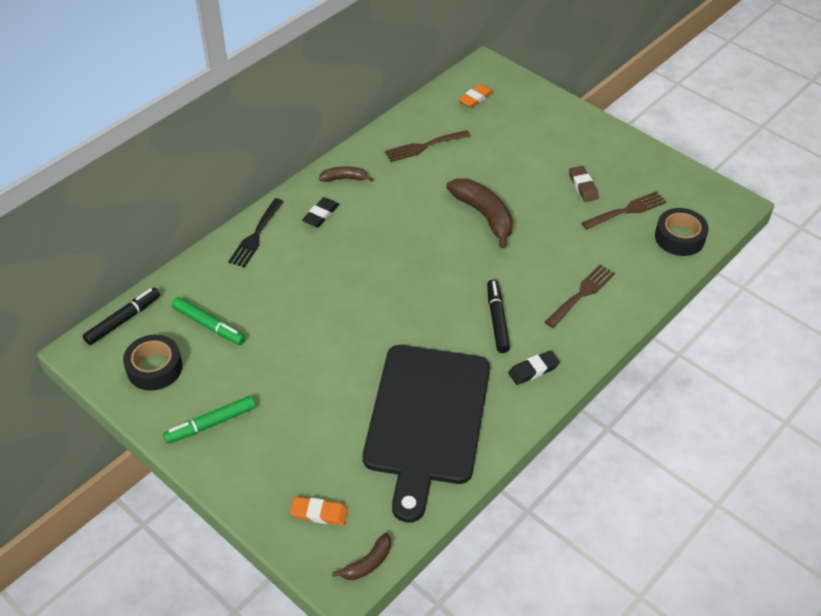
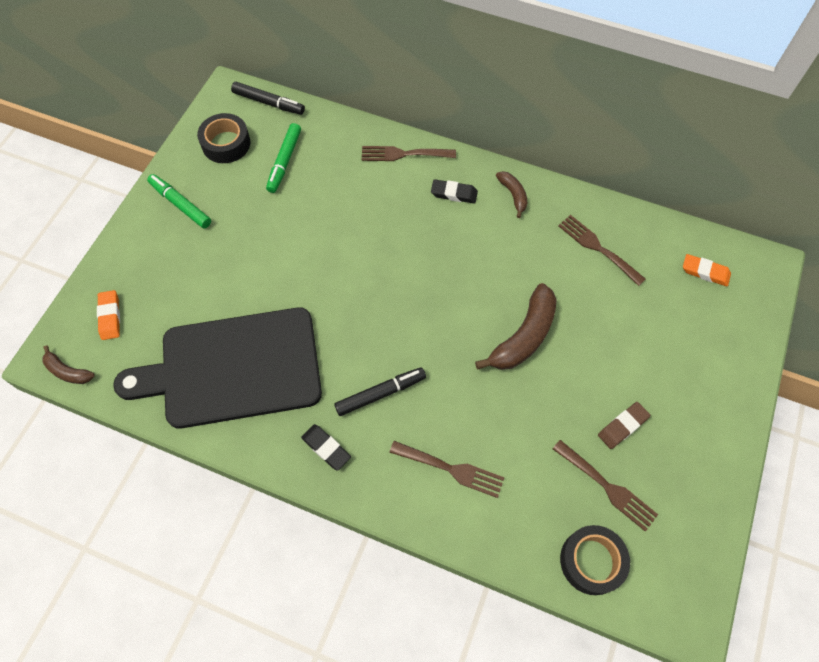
camera: 70 degrees right, 15 degrees up
(256, 236) = (403, 154): black fork -> brown fork

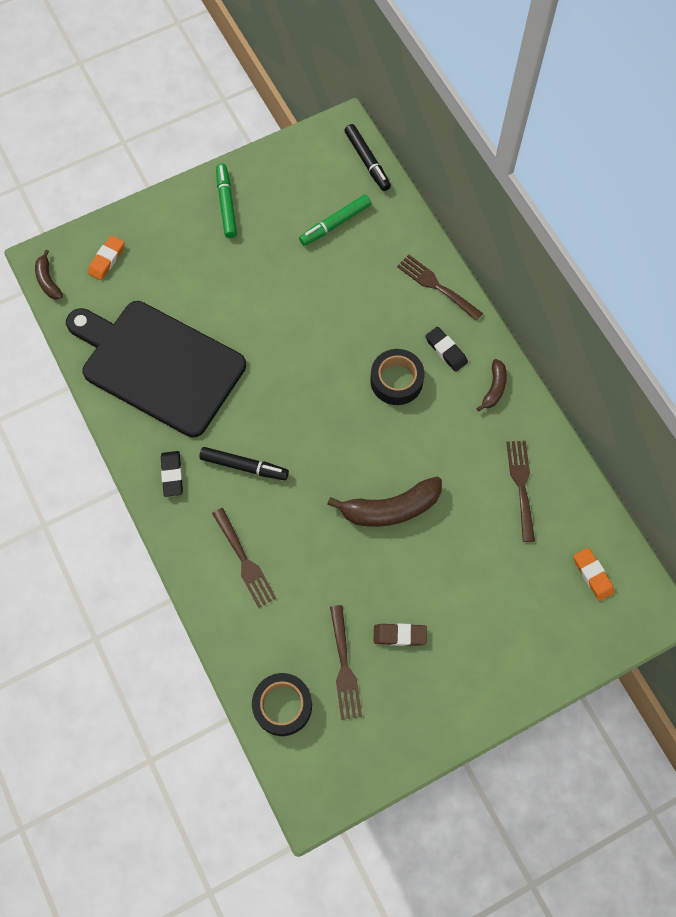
camera: 40 degrees right, 5 degrees up
(226, 144) = (303, 175): black tape -> black tape (396, 380)

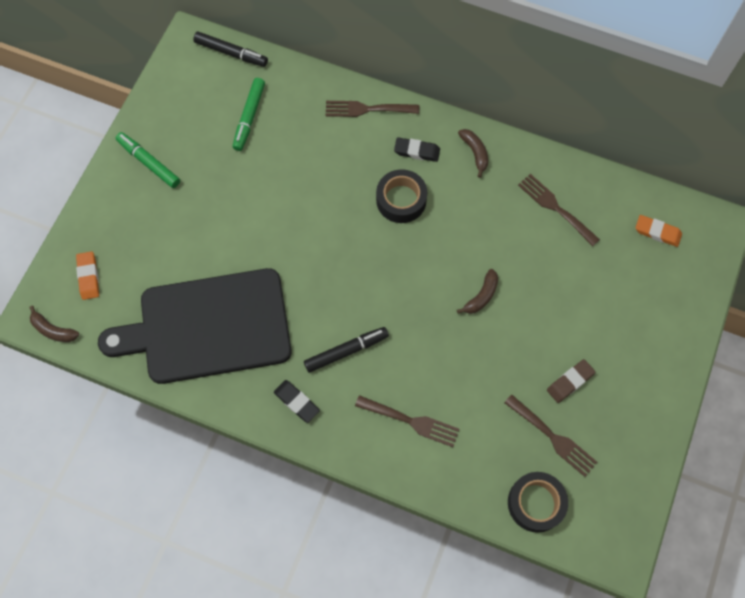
camera: 40 degrees left, 0 degrees up
(391, 508) = (481, 296): brown banana -> brown banana, size x0.54

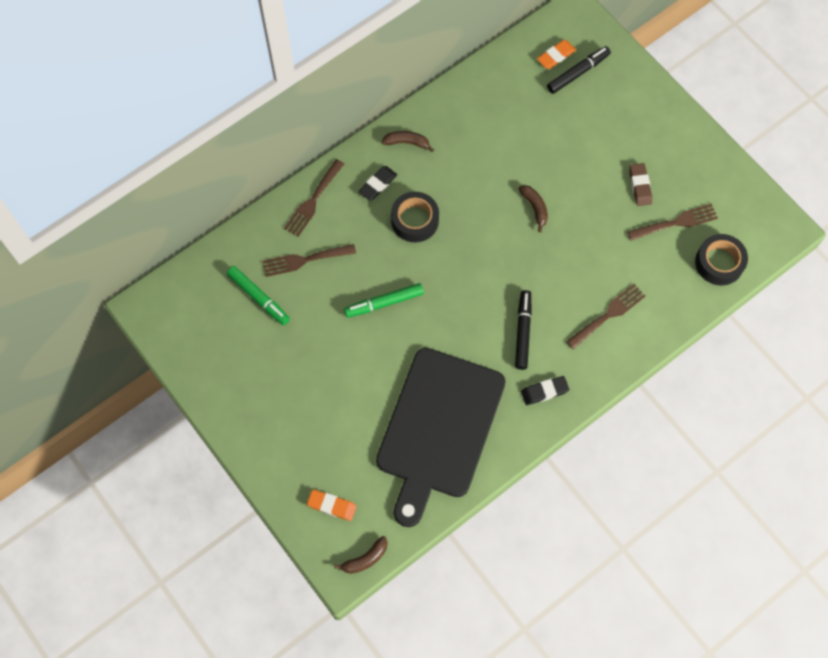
camera: 60 degrees left, 0 degrees up
(149, 163) = (250, 403): green marker -> green marker (384, 303)
(231, 53) = (182, 280): black marker -> black marker (578, 73)
(555, 208) = (492, 113): brown fork -> brown fork (304, 260)

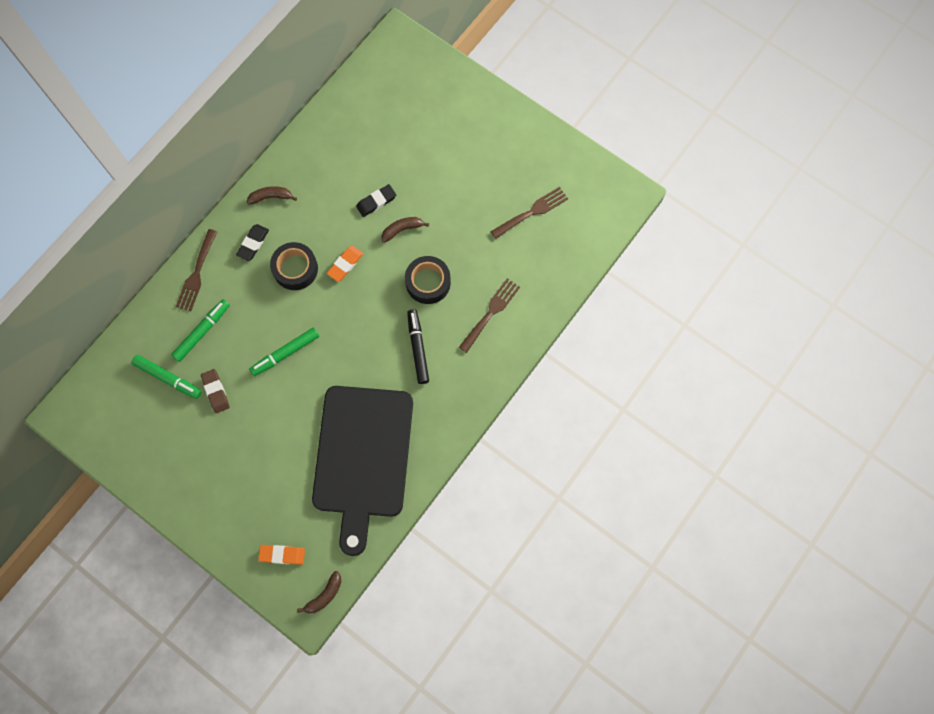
camera: 15 degrees left, 5 degrees up
(304, 260) = (202, 332): brown fork -> green marker
(534, 208) = (402, 230): brown banana -> brown banana turned 75 degrees counterclockwise
(544, 391) = (450, 398): black eraser -> black eraser (376, 202)
(556, 56) = (388, 82): orange eraser -> orange eraser (345, 264)
(578, 73) = (412, 93): black marker -> none
(640, 186) = (492, 186): brown eraser -> brown eraser (216, 392)
(719, 263) = (578, 240): black tape -> black tape (428, 282)

